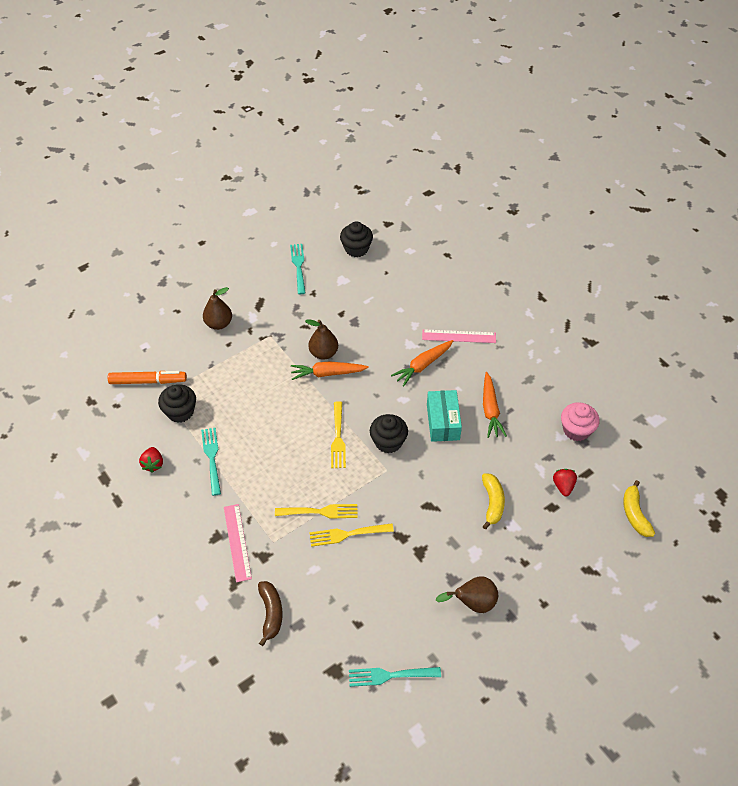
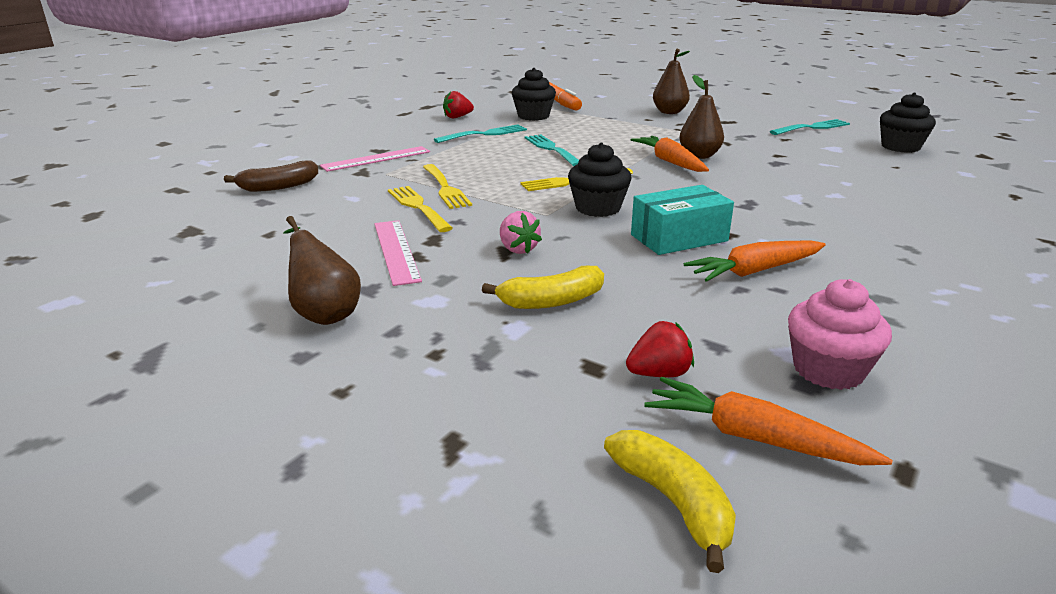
camera: 70 degrees right, 25 degrees down
(390, 675) = (177, 266): turquoise fork -> turquoise fork (551, 149)
(423, 365) = (768, 210): orange carrot -> orange carrot (754, 438)
(429, 499) = (518, 249): none -> pink strawberry
(459, 336) = (869, 225): pink ruler -> pink ruler (396, 251)
(634, 514) = (673, 502): yellow banana -> yellow banana turned 90 degrees clockwise

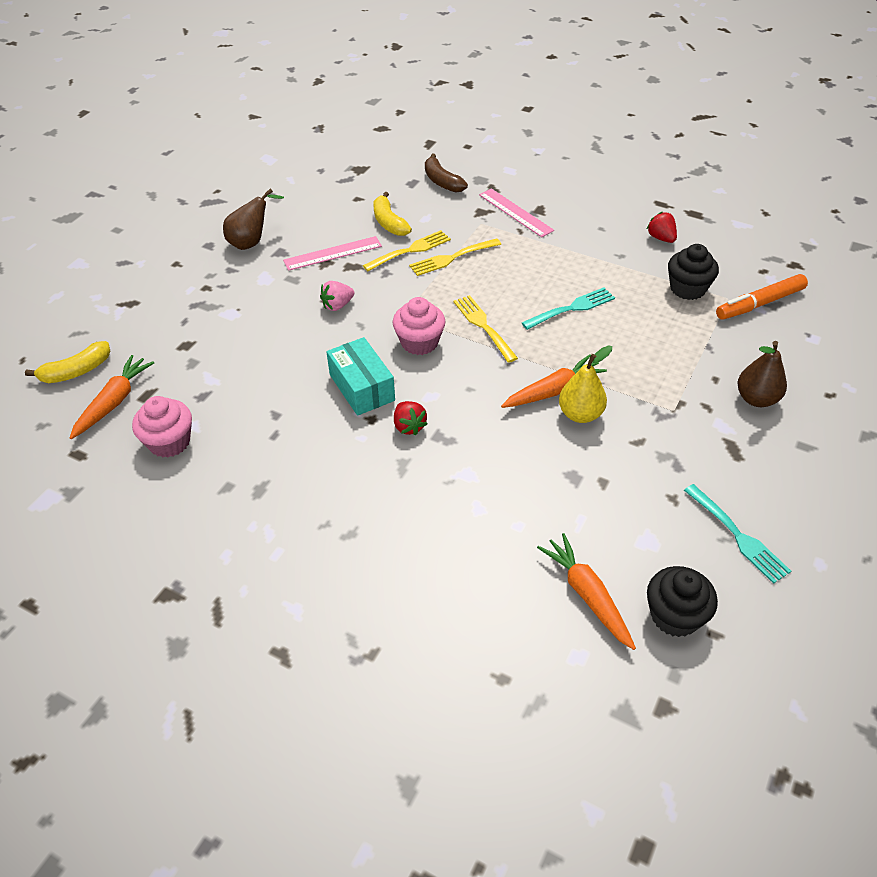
camera: 85 degrees right, 20 degrees up
(485, 134) = (607, 262): turquoise fork -> none
(551, 301) = (261, 325): yellow banana -> yellow banana (389, 222)
(598, 208) = (419, 342): black cupcake -> pink cupcake
(659, 373) = (175, 370): red strawberry -> red strawberry (409, 426)
(699, 156) = (580, 414): brown pear -> yellow pear
(754, 271) = (302, 425): orange carrot -> orange carrot (587, 595)

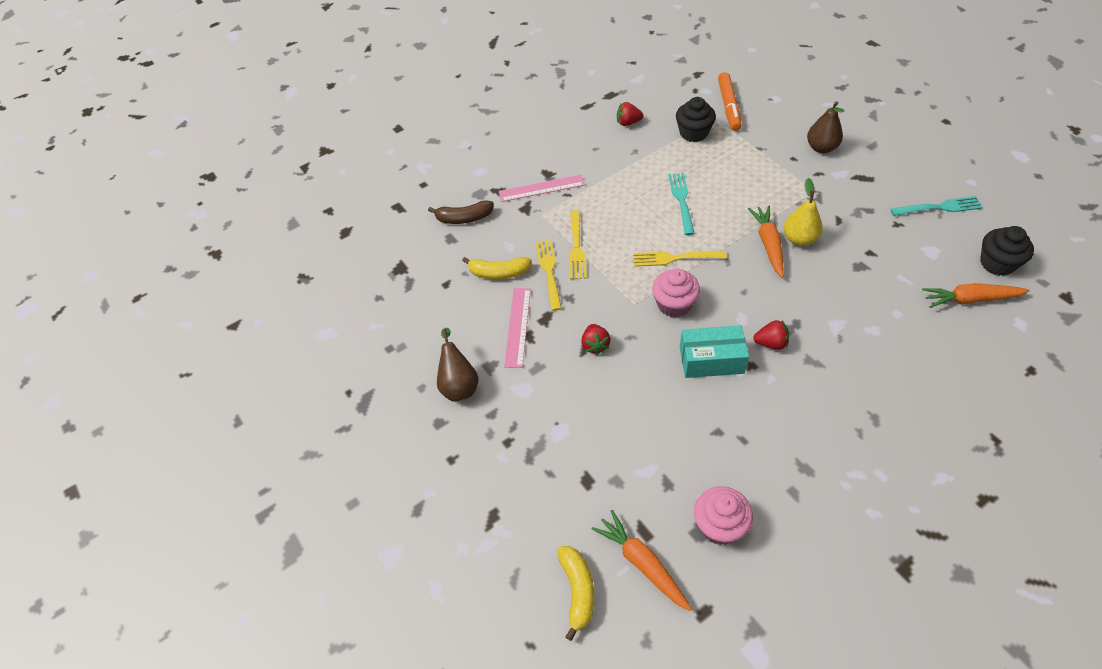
camera: 60 degrees left, 5 degrees up
(337, 305) = (595, 345): pink strawberry -> red strawberry

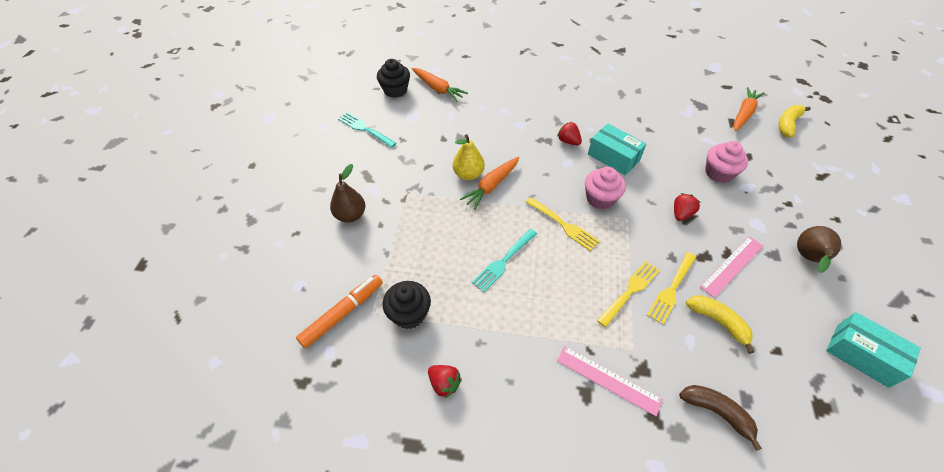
camera: 140 degrees left, 0 degrees up
(383, 325) = (862, 355): none -> turquoise box
(642, 563) = (743, 114): orange carrot -> orange carrot turned 150 degrees counterclockwise
(719, 525) = (689, 102): pink cupcake -> pink cupcake (718, 173)

